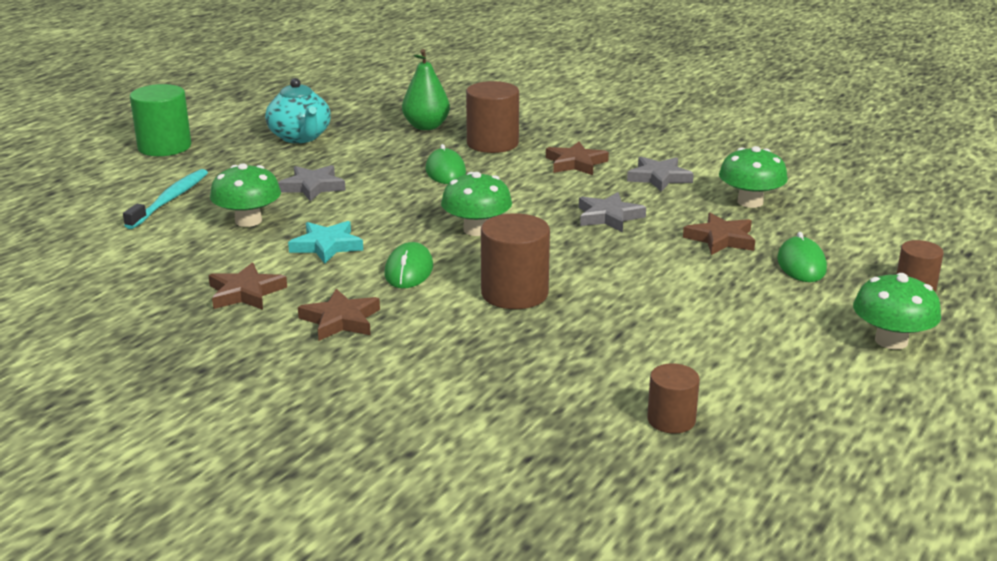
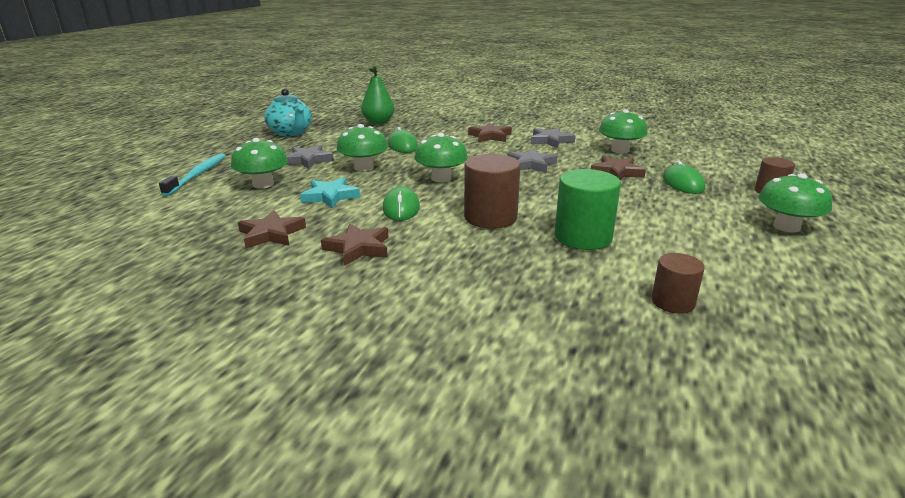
camera: 10 degrees left, 0 degrees up
(164, 147) = (190, 143): green cylinder -> green cylinder (583, 237)
(381, 204) = (364, 167): none -> green mushroom
(492, 143) = (428, 129): brown cylinder -> none

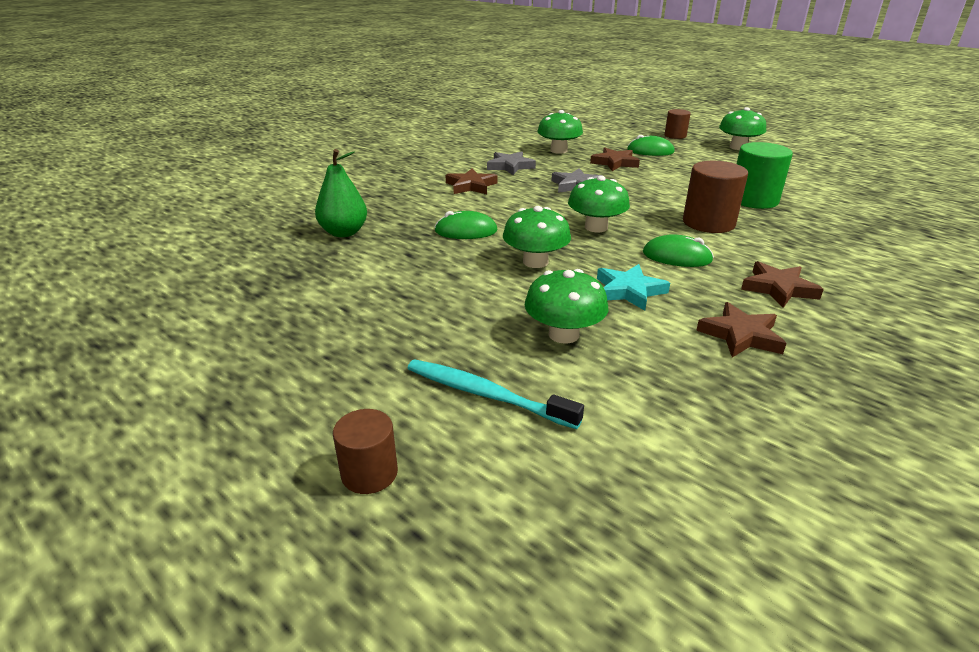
camera: 70 degrees left, 5 degrees up
(291, 133) = (321, 299): turquoise teapot -> none
(308, 160) = (479, 295): grey star -> none
(673, 302) = (855, 198): brown cylinder -> brown cylinder (369, 473)

